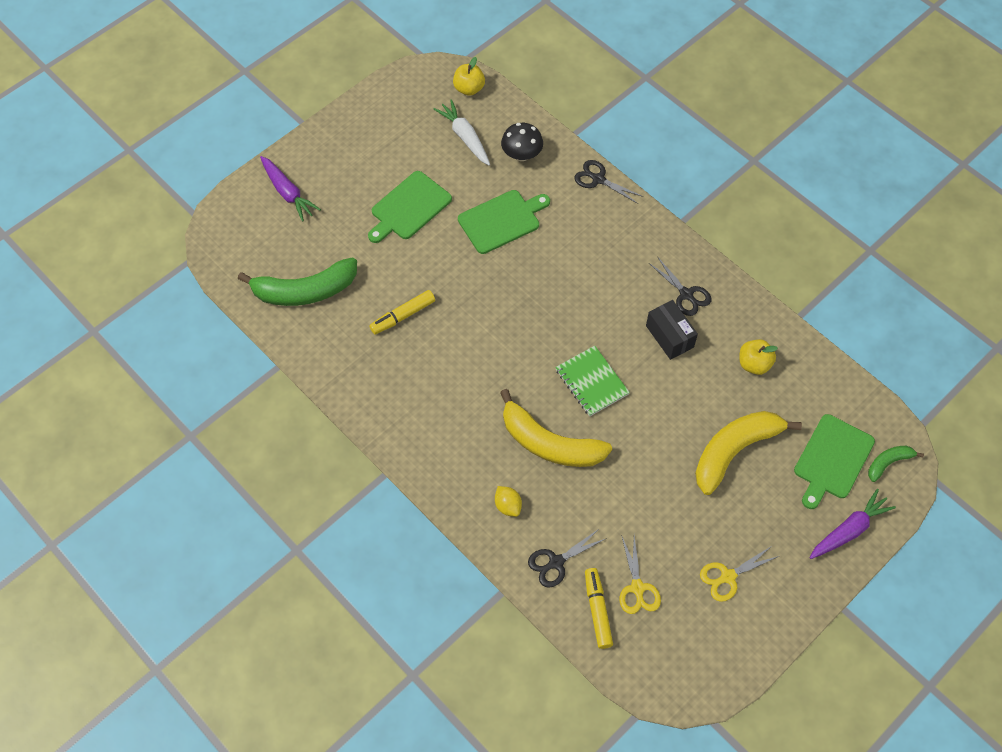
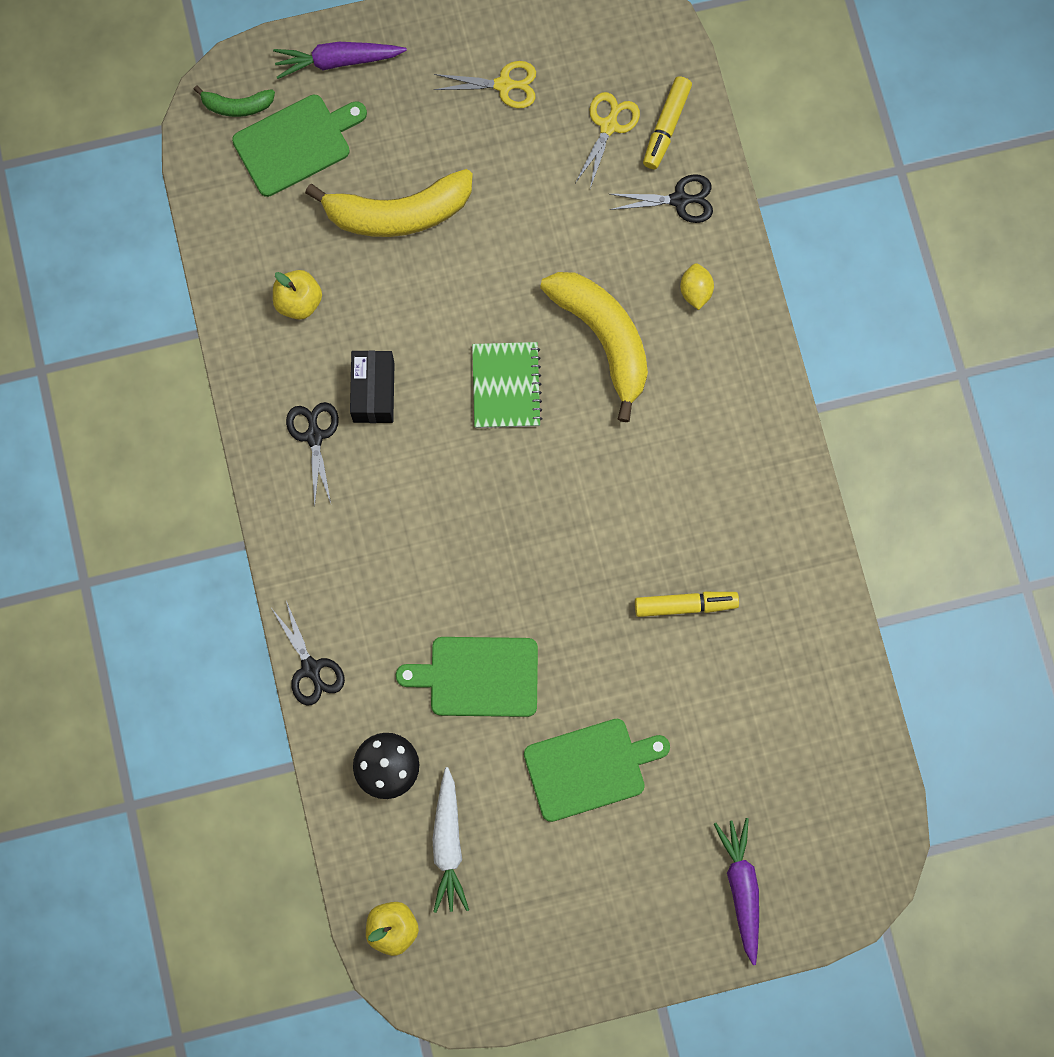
camera: 150 degrees left, 15 degrees up
(305, 291) = (792, 713): green banana -> none

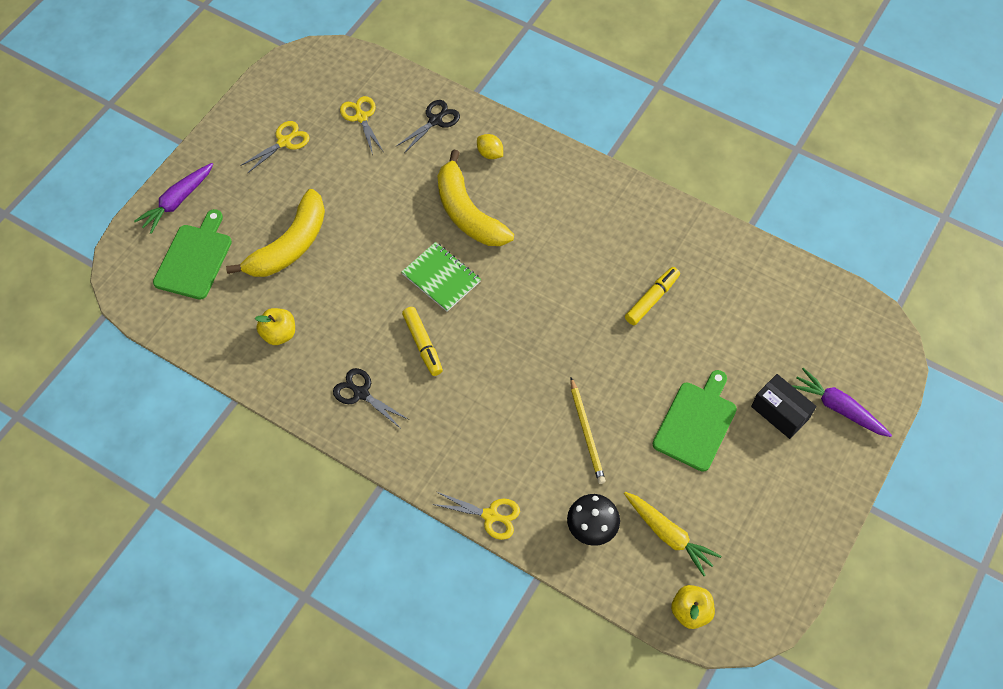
camera: 45 degrees left, 15 degrees down
(237, 106) = (139, 268): green banana -> none
(311, 668) = (490, 515): black scissors -> yellow scissors
(373, 392) = (371, 342): black box -> black box (780, 412)
(448, 844) = (668, 535): white carrot -> yellow carrot
(478, 676) = (587, 432): green cutting board -> yellow pencil
(604, 338) = (467, 213): yellow banana -> yellow banana turned 135 degrees counterclockwise
(666, 126) = (392, 95): yellow marker -> yellow marker (423, 344)

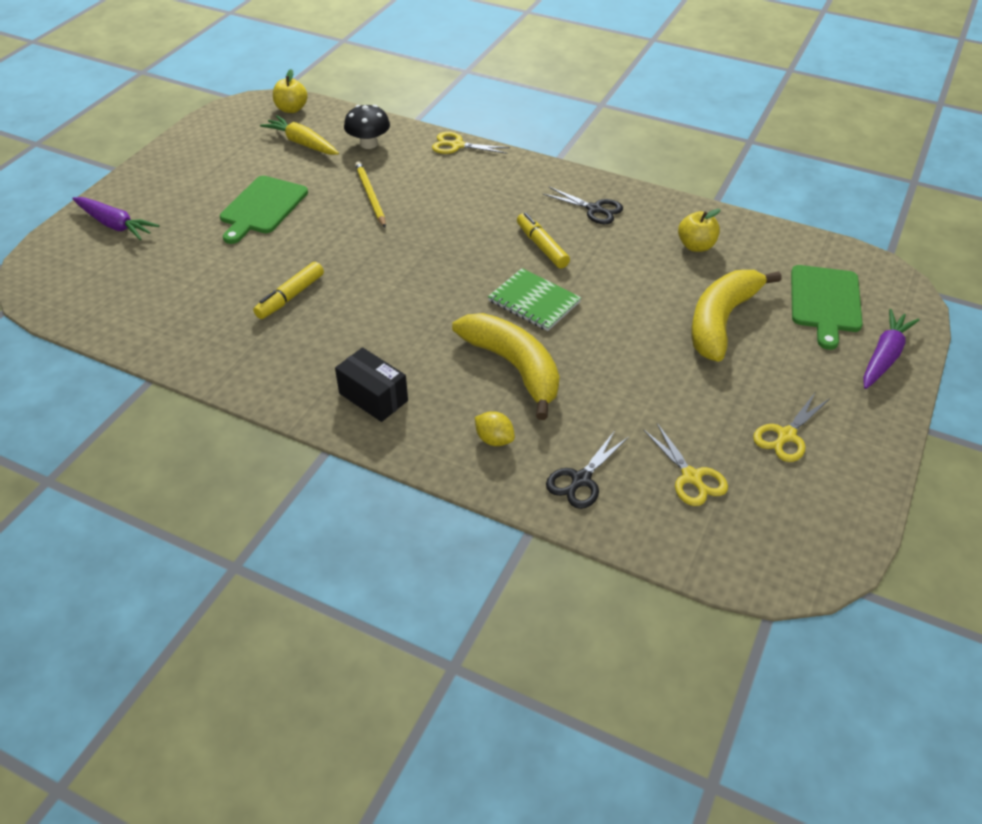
camera: 175 degrees right, 15 degrees down
(780, 412) = (176, 218): black box -> black box (373, 397)

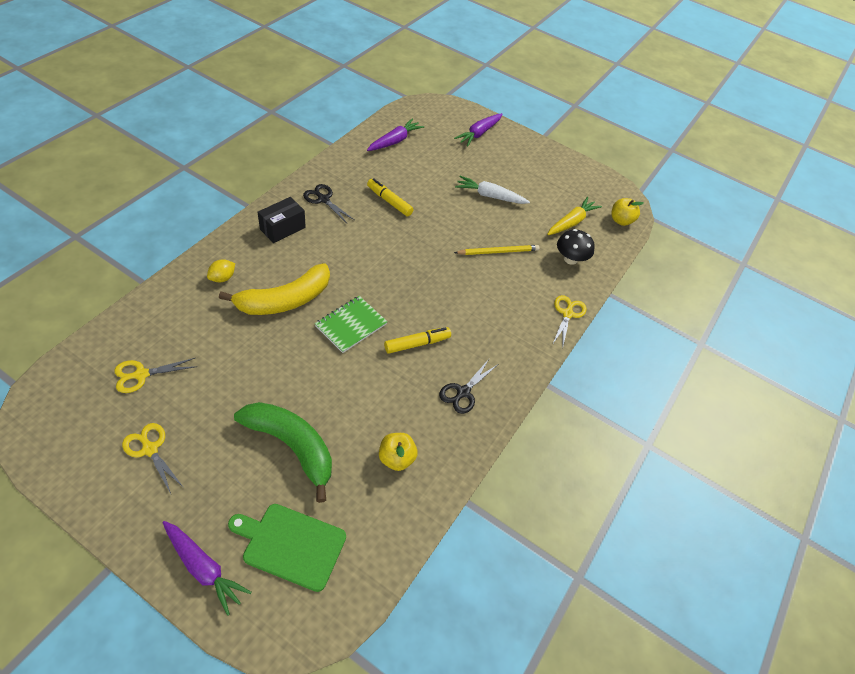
camera: 90 degrees right, 5 degrees up
(140, 308) = (395, 141): none -> purple carrot
(262, 207) = (490, 196): green cutting board -> white carrot
(581, 479) = (169, 314): black scissors -> black scissors (323, 199)
(721, 321) = (292, 446): yellow banana -> green banana

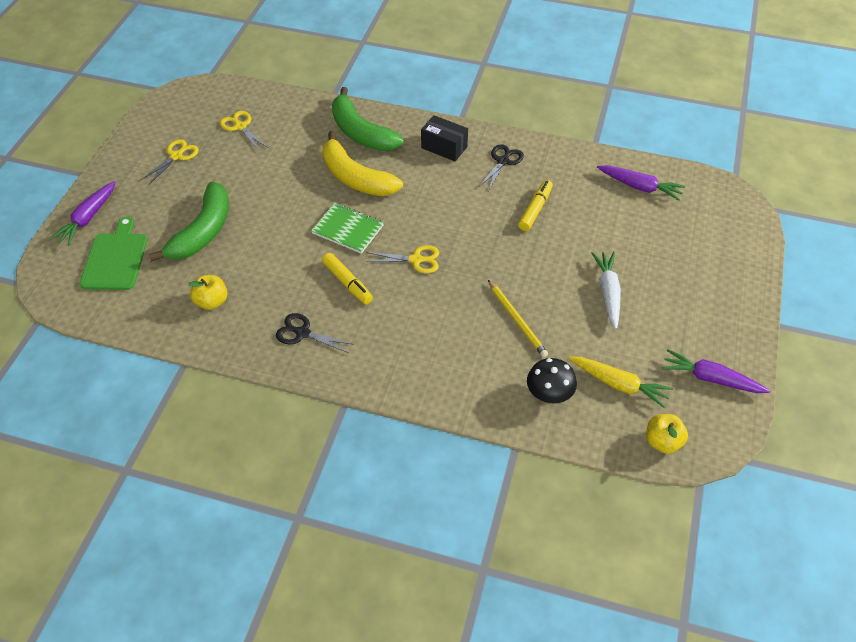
camera: 80 degrees right, 0 degrees up
(222, 278) = (361, 132): yellow lemon -> green banana
(479, 133) = (720, 256): purple carrot -> purple carrot (711, 378)
(567, 314) = (454, 406): yellow scissors -> yellow scissors (416, 260)

